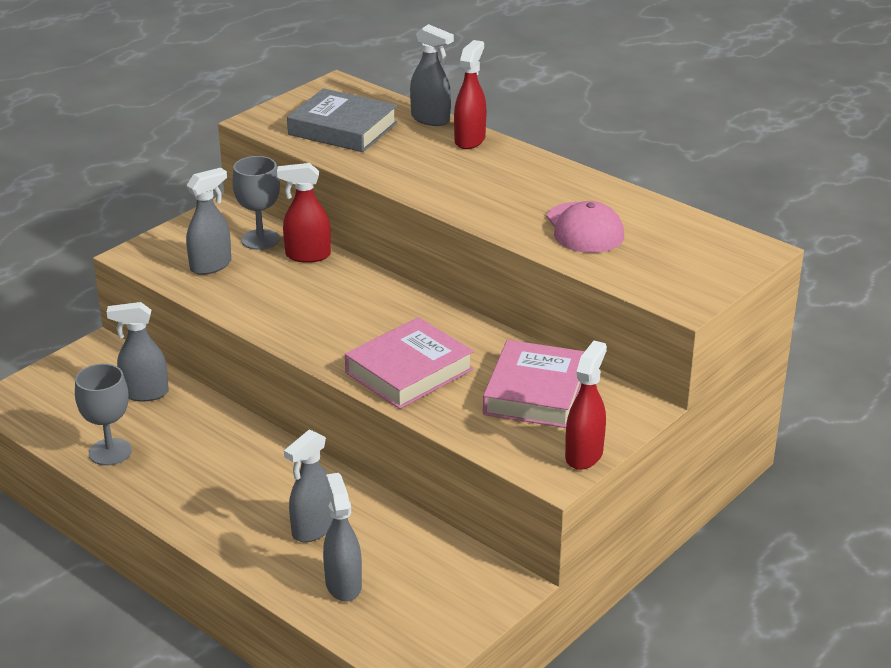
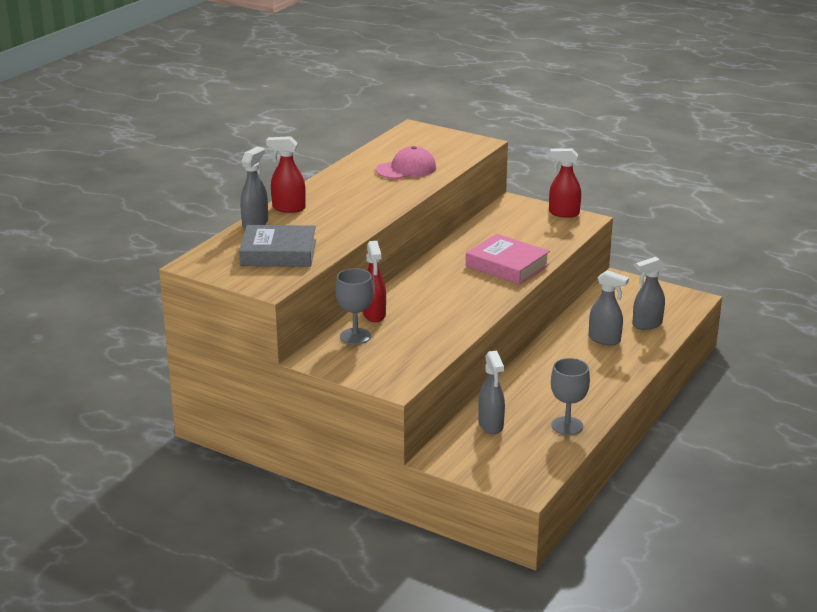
camera: 100 degrees left, 5 degrees down
(211, 265) = (401, 350): grey spray bottle -> none
(342, 129) = (278, 253): grey book -> grey book turned 75 degrees clockwise
(535, 392) = (511, 228): pink book -> none

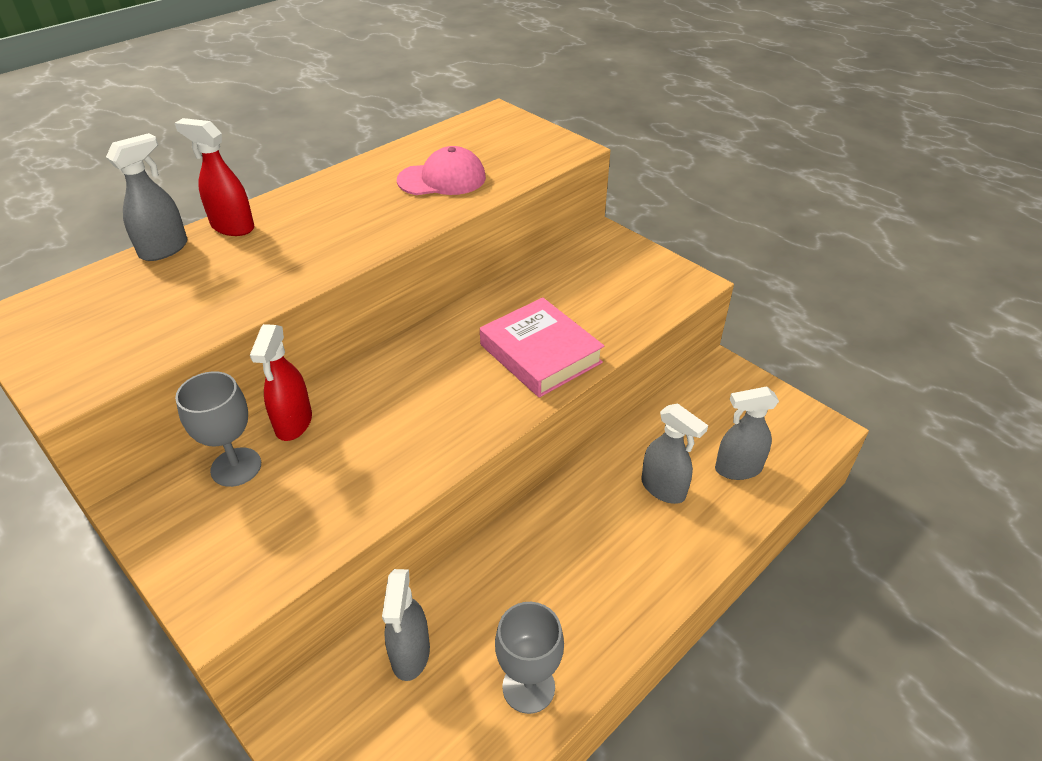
camera: 15 degrees right, 15 degrees up
(278, 253) = (143, 315): grey book -> none
(563, 213) = (665, 266): red spray bottle -> none

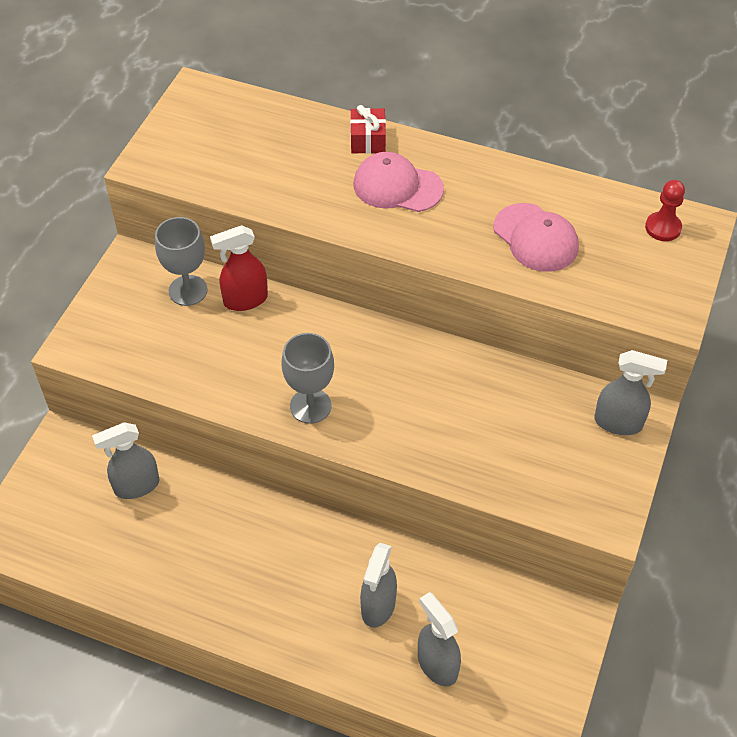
camera: 65 degrees right, 10 degrees up
(164, 249) = (315, 119): grey spray bottle -> grey spray bottle (618, 423)
(232, 227) = (368, 140): red spray bottle -> red gift
(309, 228) = (397, 186): none -> pink cap
(485, 126) = (663, 228): none -> red pawn
(528, 687) = (141, 572): grey goblet -> grey goblet (310, 406)
(540, 354) = (416, 428): pink book -> none

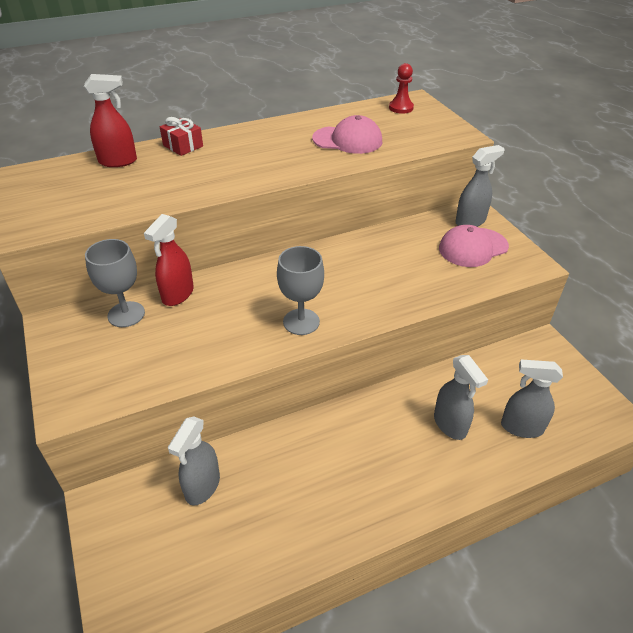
camera: 45 degrees left, 10 degrees down
(291, 125) = (118, 161): none -> red spray bottle
(397, 186) = (234, 156): pink cap -> pink cap (473, 247)

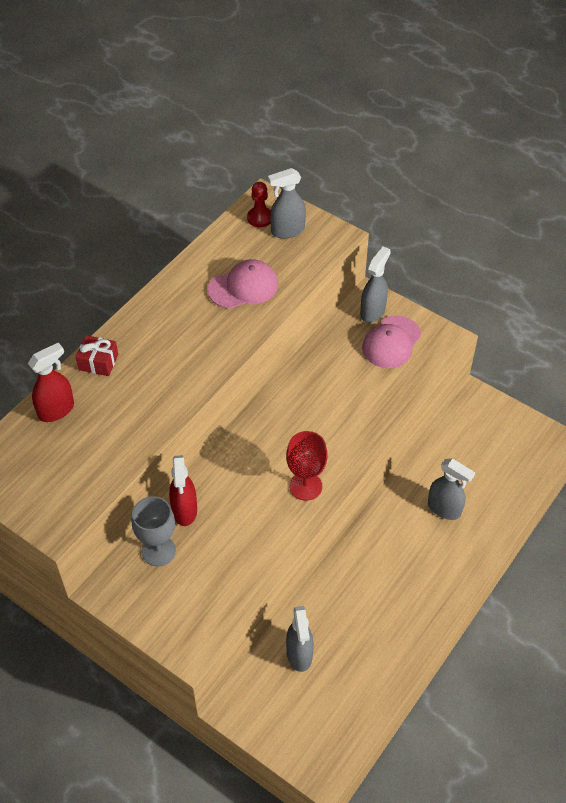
camera: 30 degrees left, 10 degrees up
(301, 322) = (305, 486): grey goblet -> red goblet
(521, 427) = (495, 484): grey spray bottle -> grey spray bottle (287, 231)

